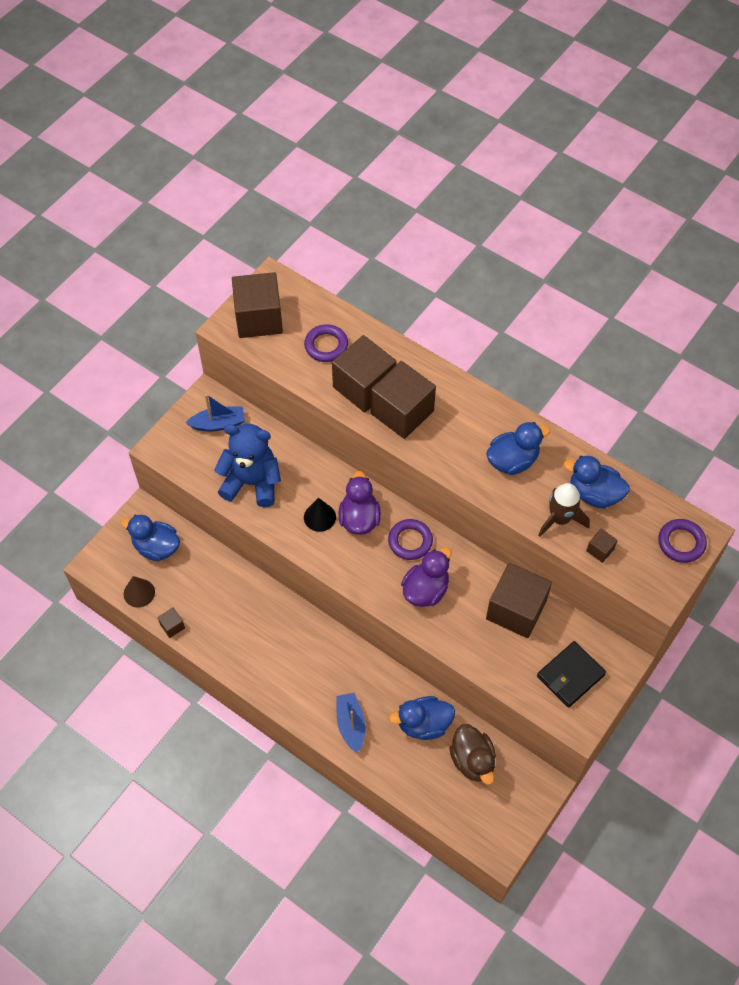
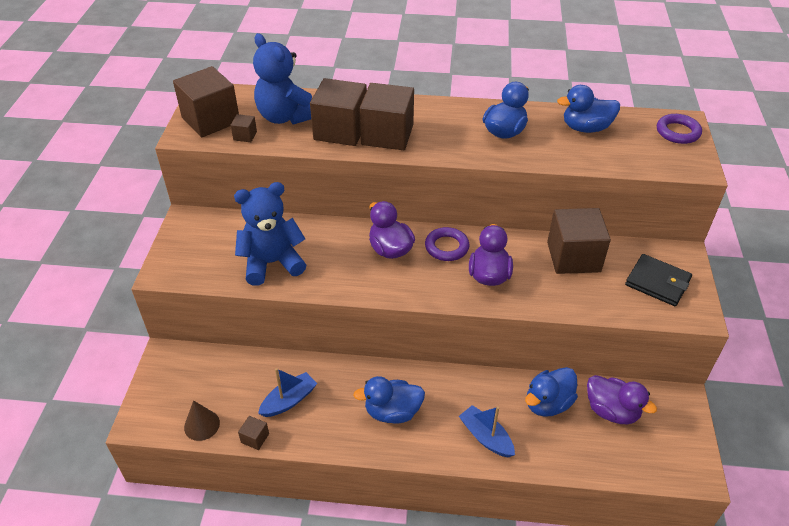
camera: 30 degrees left, 15 degrees down
(156, 547) = (196, 378): blue duck -> blue duck (392, 412)
(218, 424) = (210, 233): blue boat -> blue boat (289, 400)
(319, 517) = (354, 262): black cone -> none
(326, 346) = (286, 117): purple ring -> blue teddy bear
(472, 760) = (611, 411): brown duck -> purple duck
(560, 519) = (576, 152): brown rocket -> none
(570, 675) = (657, 282): black wallet -> black wallet turned 75 degrees counterclockwise
(600, 550) = (626, 159): brown cube -> brown cube (245, 136)

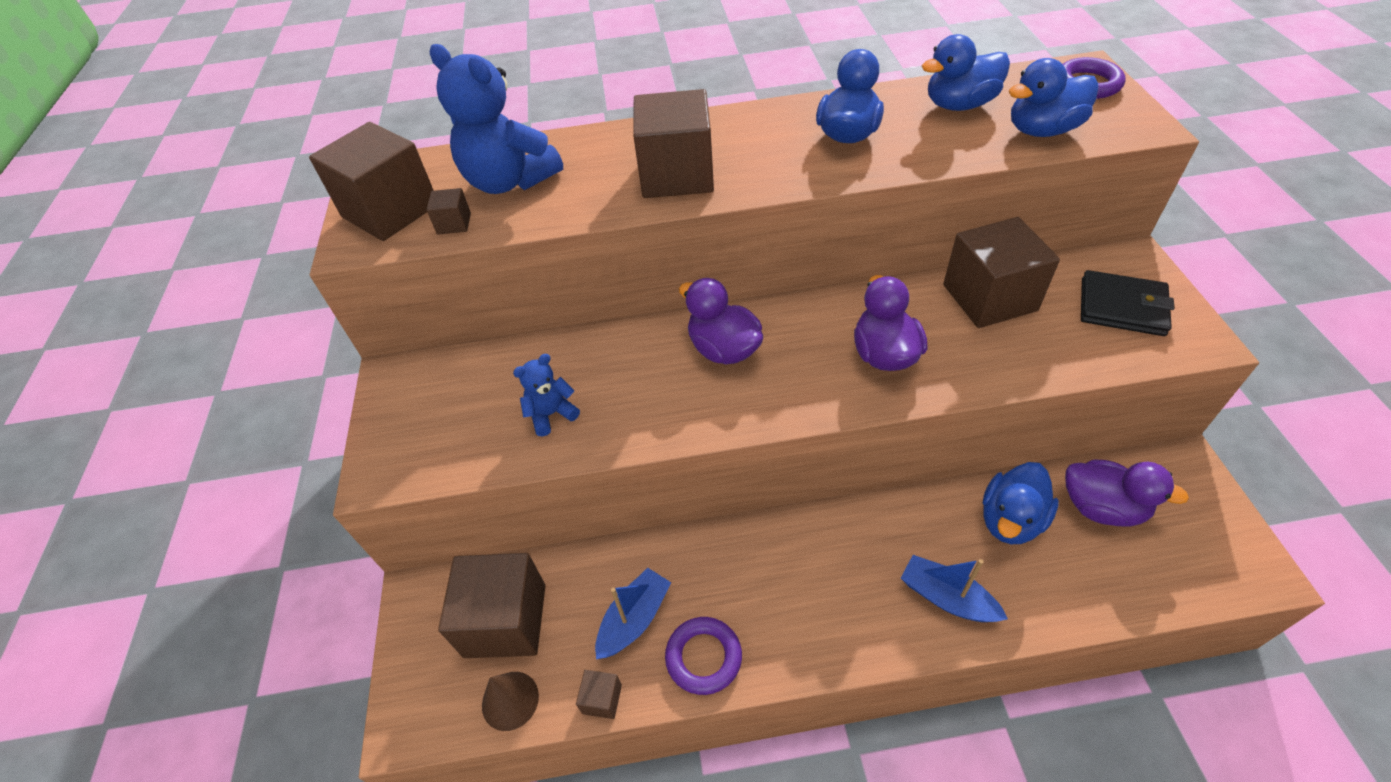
camera: 10 degrees left, 5 degrees up
(272, 263) = (551, 414): blue teddy bear -> blue teddy bear, size x0.50
(340, 130) = (602, 183): brown cube -> brown cube (505, 620)
(392, 412) = (796, 595): blue duck -> blue duck (1042, 130)
(446, 247) = (805, 326): purple ring -> purple ring (703, 657)

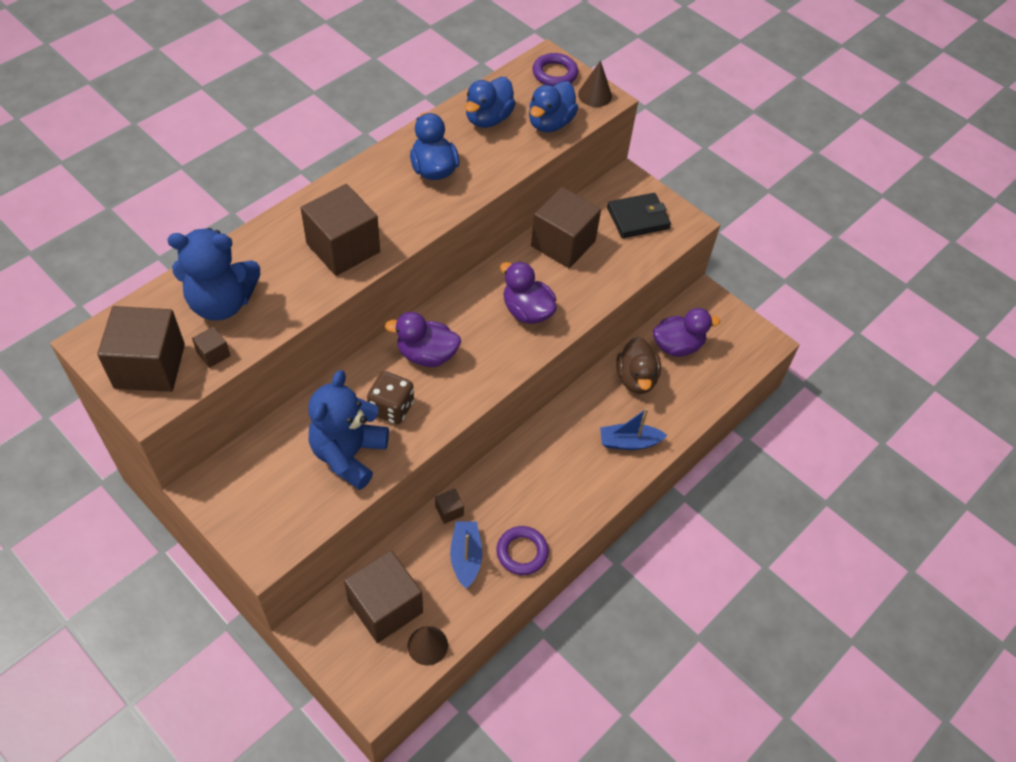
camera: 45 degrees left, 5 degrees up
(551, 414) = (348, 454): blue teddy bear -> blue teddy bear, size x1.98
(602, 699) = (481, 610): brown cube -> brown cube (449, 511)
(637, 387) = (391, 408): none -> brown dice
(1010, 520) = (636, 378): blue duck -> brown duck
(1132, 118) = (595, 95): none -> brown cone

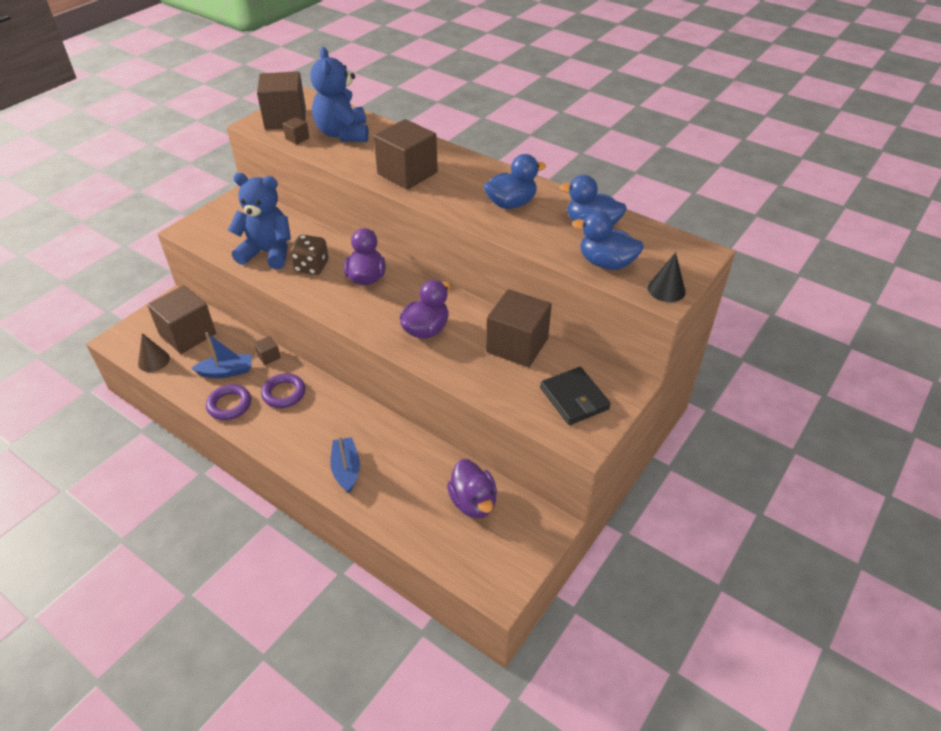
camera: 85 degrees right, 10 degrees down
(554, 74) = (682, 259): purple ring -> purple ring (284, 393)
(595, 95) = (666, 289): brown cone -> black cone
(636, 378) = (423, 469): brown duck -> none

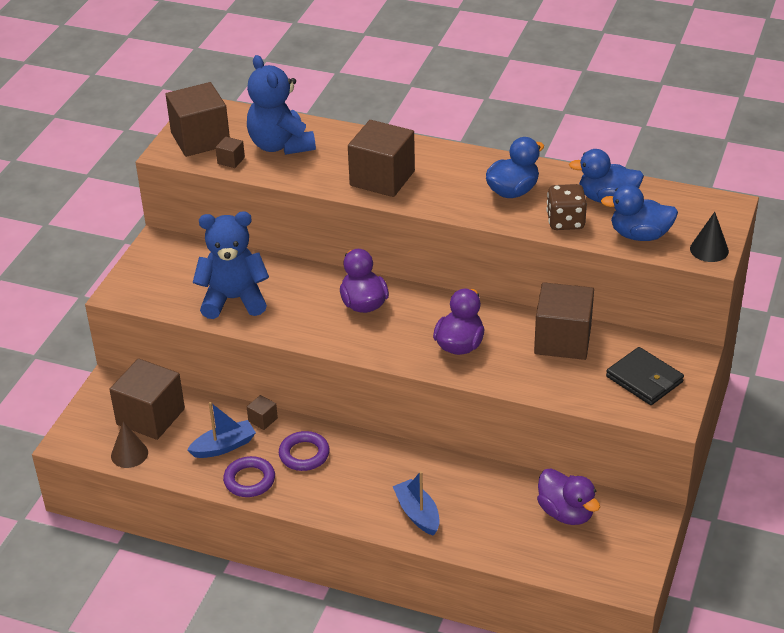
camera: 15 degrees left, 5 degrees down
(311, 267) = (294, 305): brown dice -> brown dice (565, 222)

